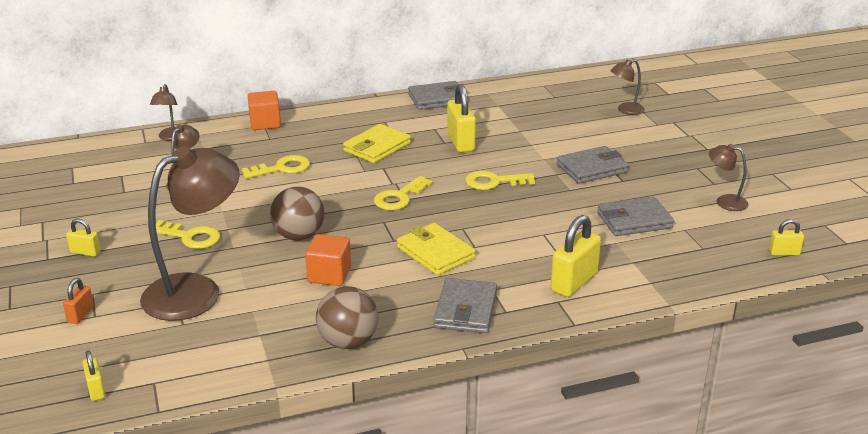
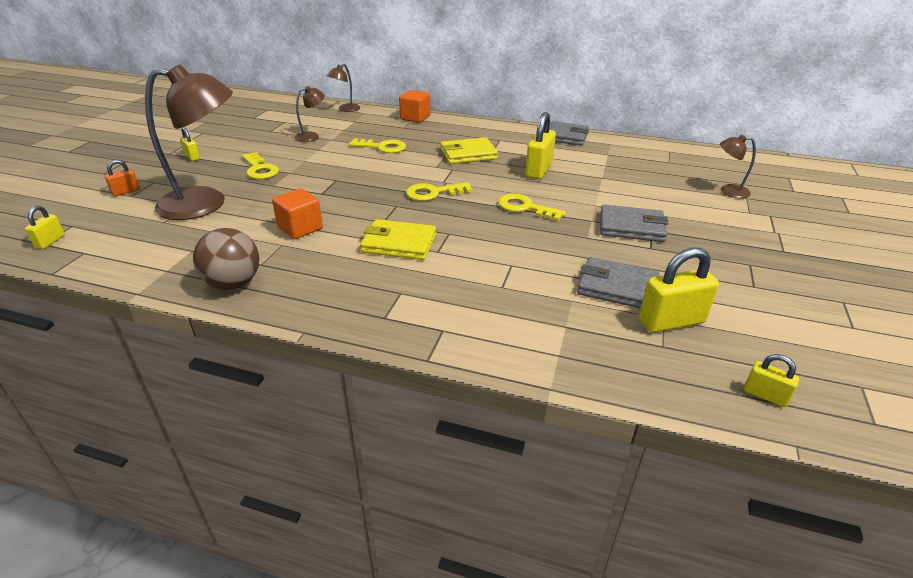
camera: 35 degrees right, 5 degrees up
(299, 236) = (324, 193): brown ball -> none
(435, 253) = (399, 243): yellow wallet -> yellow wallet turned 75 degrees counterclockwise
(465, 310) = (354, 300): grey wallet -> none
(574, 282) = (481, 319): yellow padlock -> yellow padlock (671, 321)
(725, 201) = (746, 308): brown lamp -> none

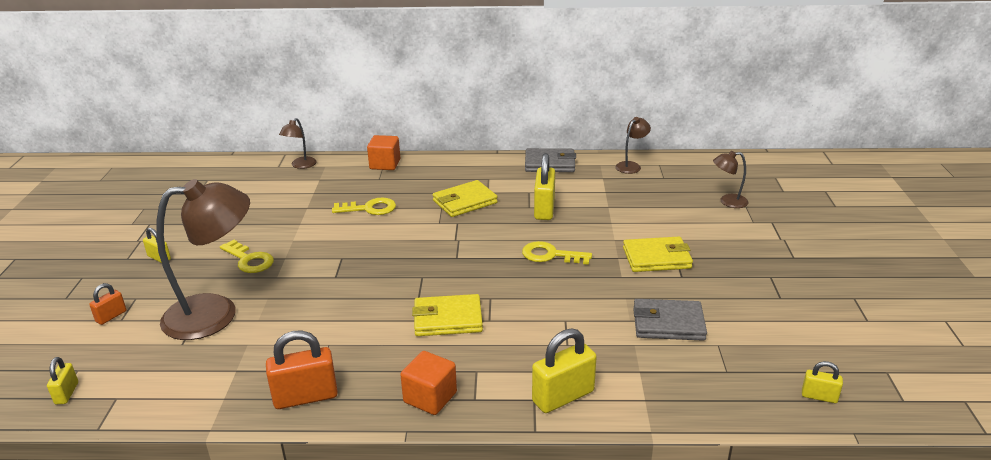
camera: 15 degrees left, 5 degrees down
(233, 283) = (305, 397): brown ball -> orange padlock
(300, 228) = (337, 322): orange cube -> orange cube (430, 397)
(312, 136) = (283, 207): brown lamp -> brown lamp (631, 166)
(433, 193) = (452, 255): yellow key -> none
(631, 227) = (656, 258): grey wallet -> yellow wallet
(671, 321) = (725, 347): yellow padlock -> yellow padlock (563, 397)

